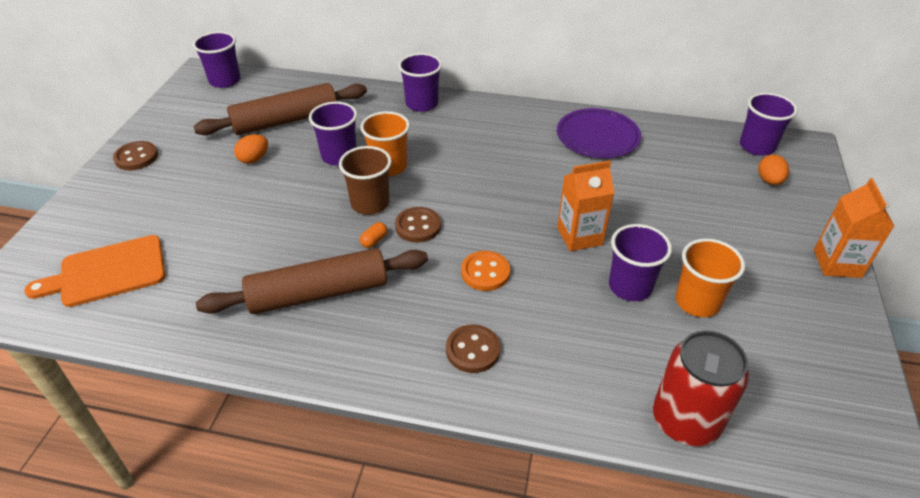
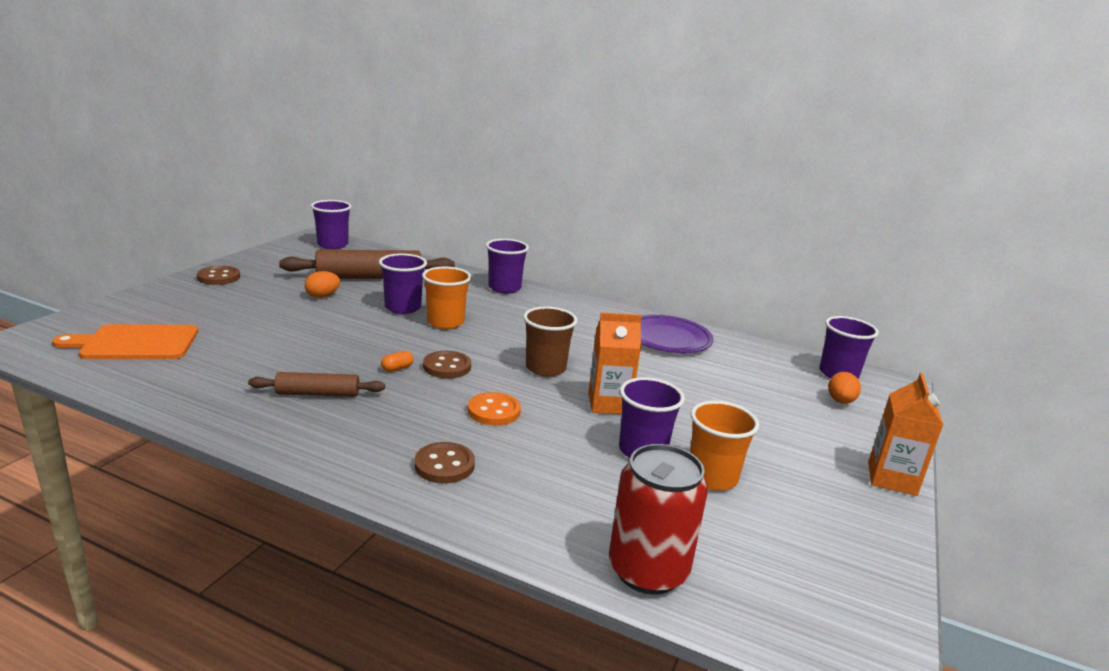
camera: 10 degrees right, 20 degrees down
(318, 293) = (318, 394): brown rolling pin -> brown rolling pin, size x0.56
(370, 203) = (410, 343): brown cup -> brown cup (545, 368)

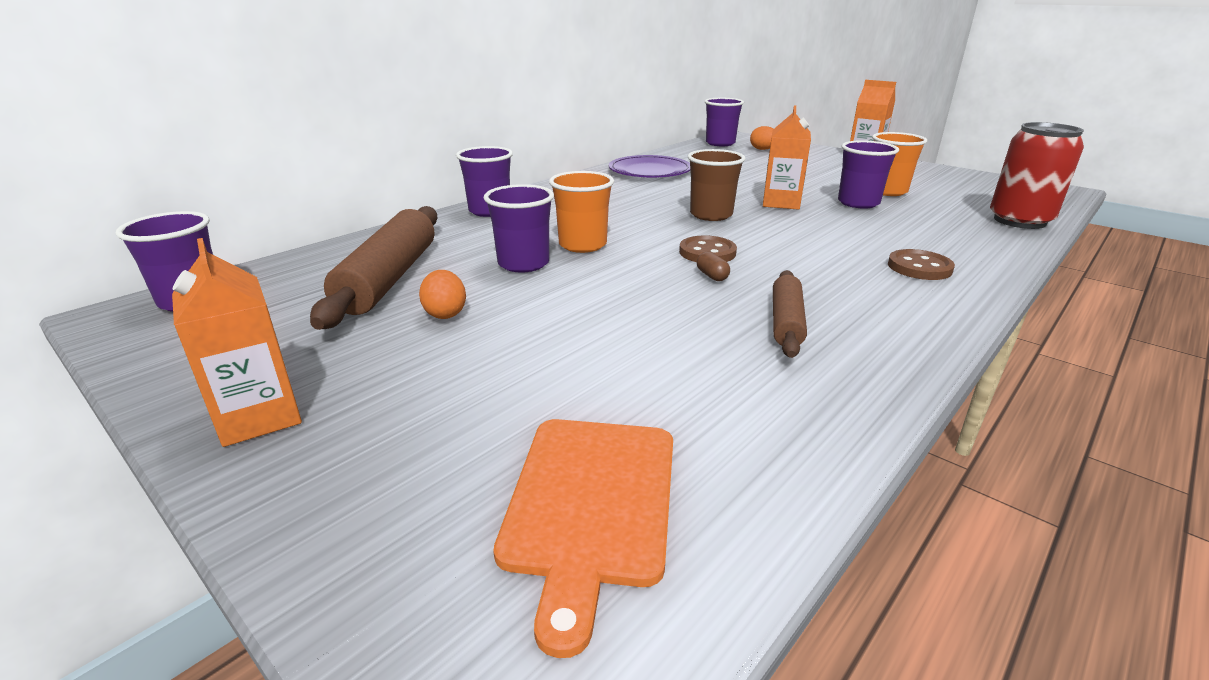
camera: 70 degrees left, 5 degrees up
(219, 277) = (259, 417): brown button -> orange carton
(397, 368) = (712, 276): orange capsule -> brown capsule
(494, 411) = (806, 241): orange button -> none

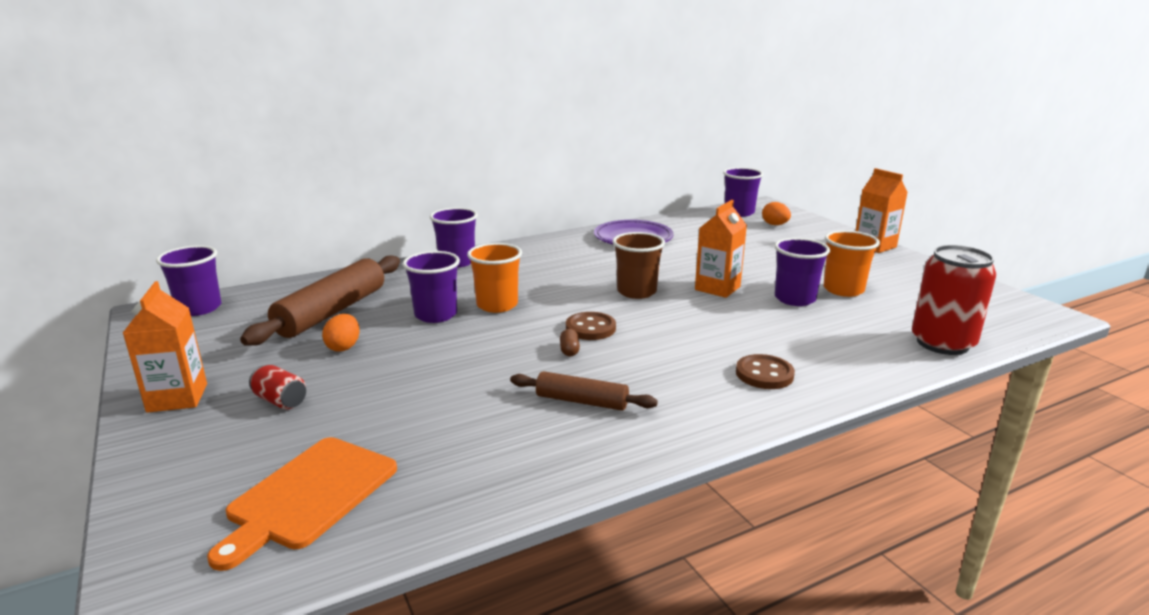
camera: 20 degrees right, 5 degrees down
(423, 390) = (280, 401): none -> red can
(786, 322) = (581, 401): brown rolling pin -> brown rolling pin turned 75 degrees clockwise

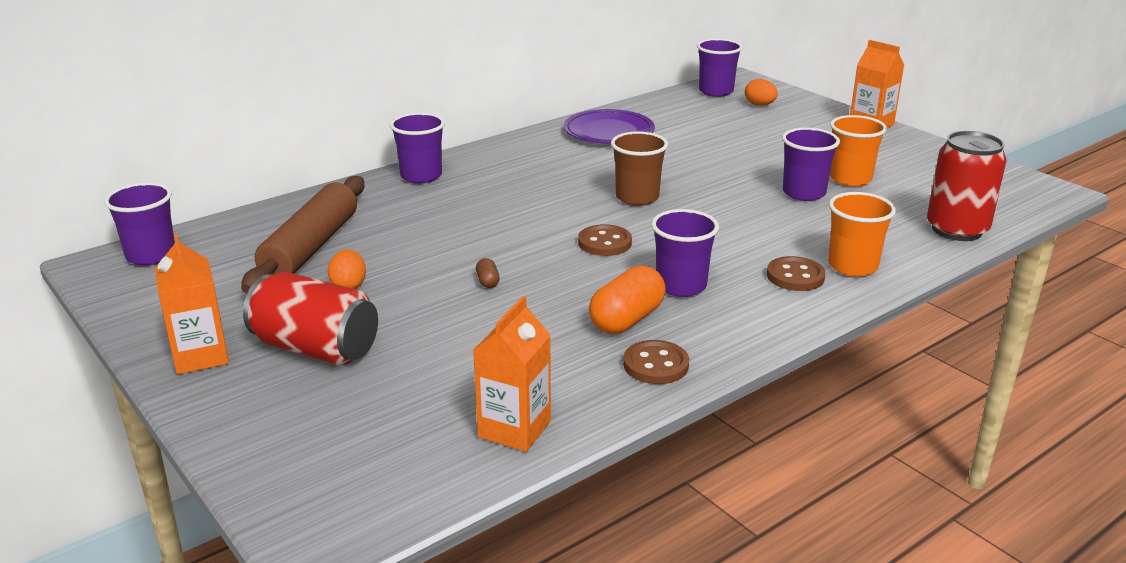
camera: 10 degrees left, 5 degrees up
(280, 401) = (315, 348): red can -> red can, size x2.07
(309, 495) = (403, 434): orange cutting board -> none
(436, 315) = (430, 241): purple cup -> purple cup (681, 286)
(497, 305) = (492, 225): orange cup -> orange cup (852, 266)
(569, 350) = (592, 269): brown capsule -> brown capsule (487, 281)
(581, 401) = (627, 320): brown rolling pin -> orange capsule
(592, 450) = (656, 365): none -> brown button
(717, 288) = (721, 187): orange carton -> orange carton (514, 429)

